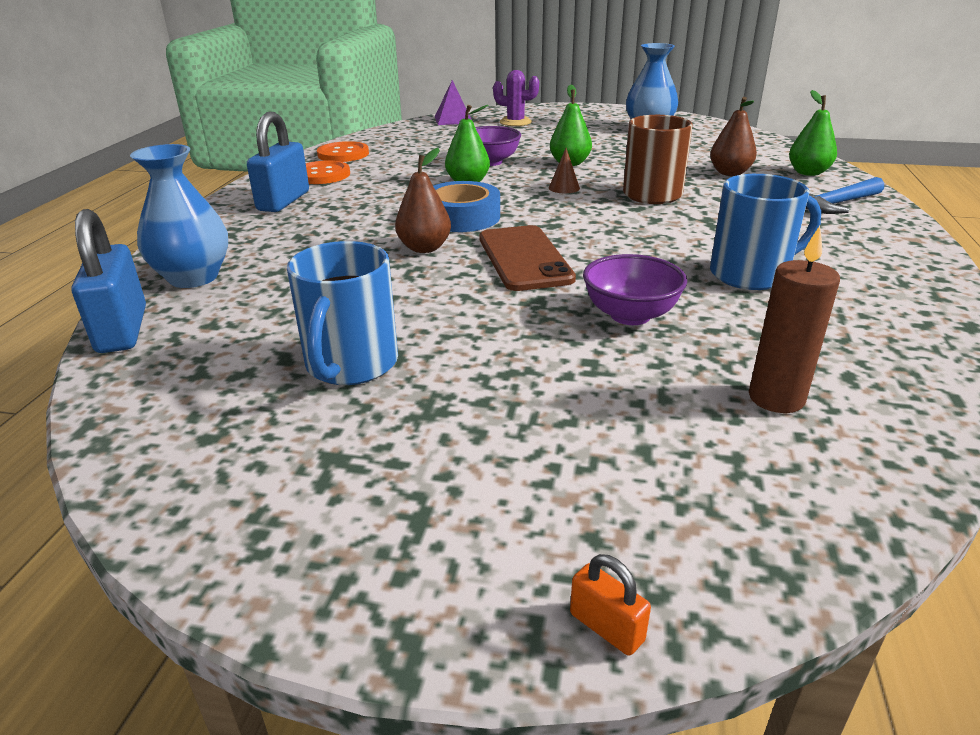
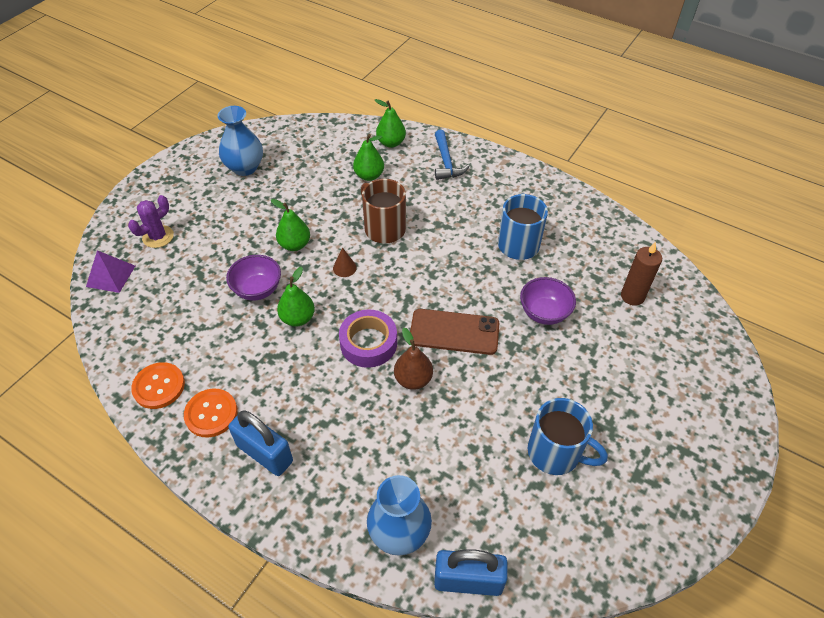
camera: 70 degrees left, 20 degrees up
(462, 217) = (368, 343): blue tape -> purple tape
(606, 627) = (747, 409): orange padlock -> none
(729, 173) = (369, 176): brown pear -> green pear

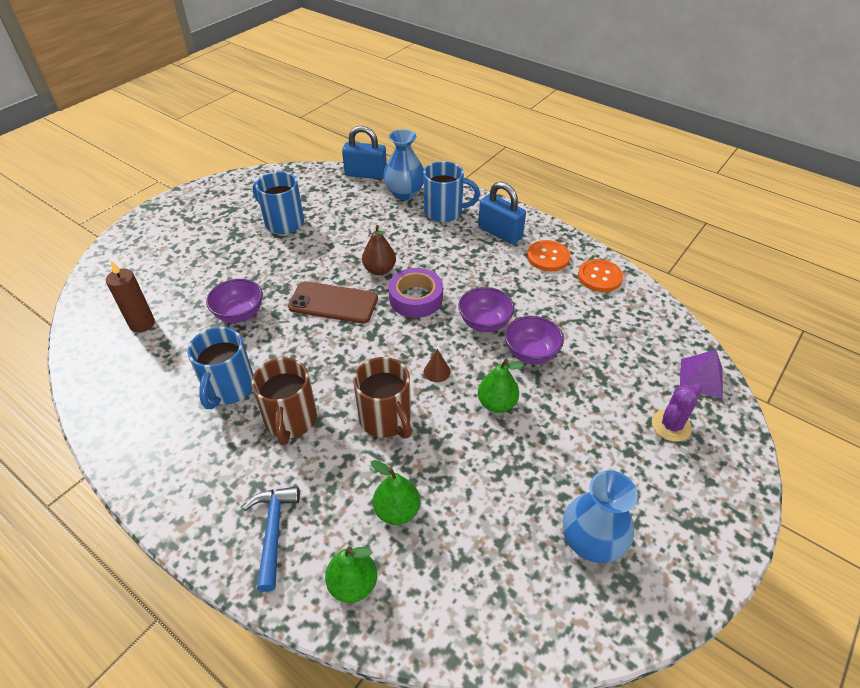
camera: 175 degrees left, 5 degrees down
(297, 318) = (484, 323): green pear -> purple bowl
(338, 491) = (444, 212): none -> blue mug
(458, 223) = (291, 420): none -> brown mug

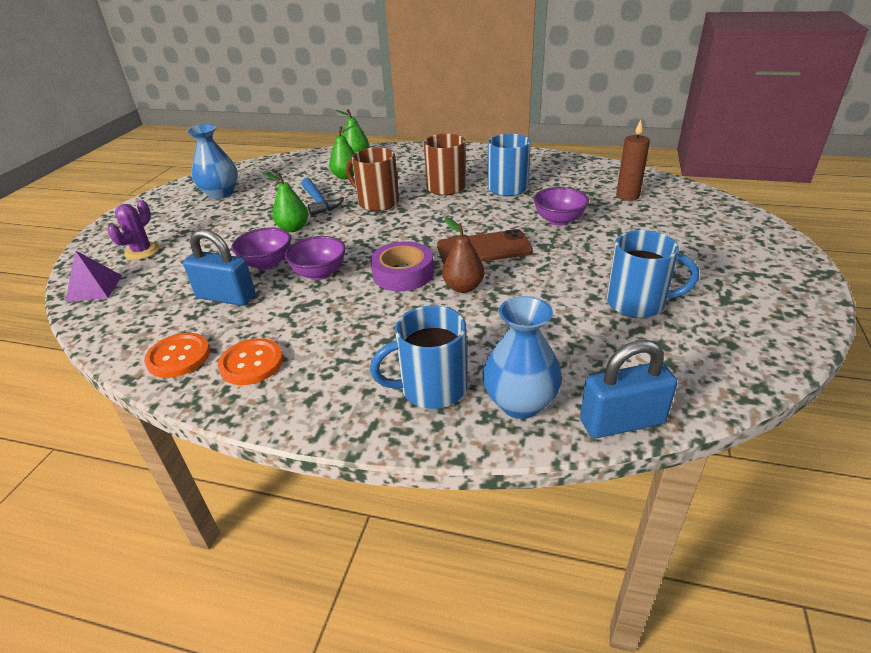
camera: 160 degrees right, 10 degrees down
(273, 531) = (413, 157): blue hammer -> blue hammer (319, 202)
(437, 371) = (351, 232): brown cone -> none
(500, 233) = (330, 379): blue padlock -> blue padlock (226, 297)

